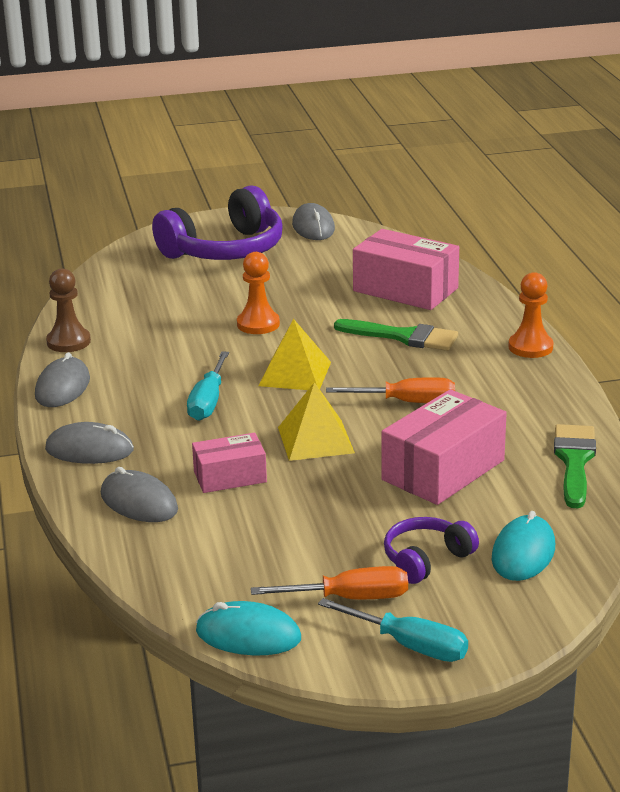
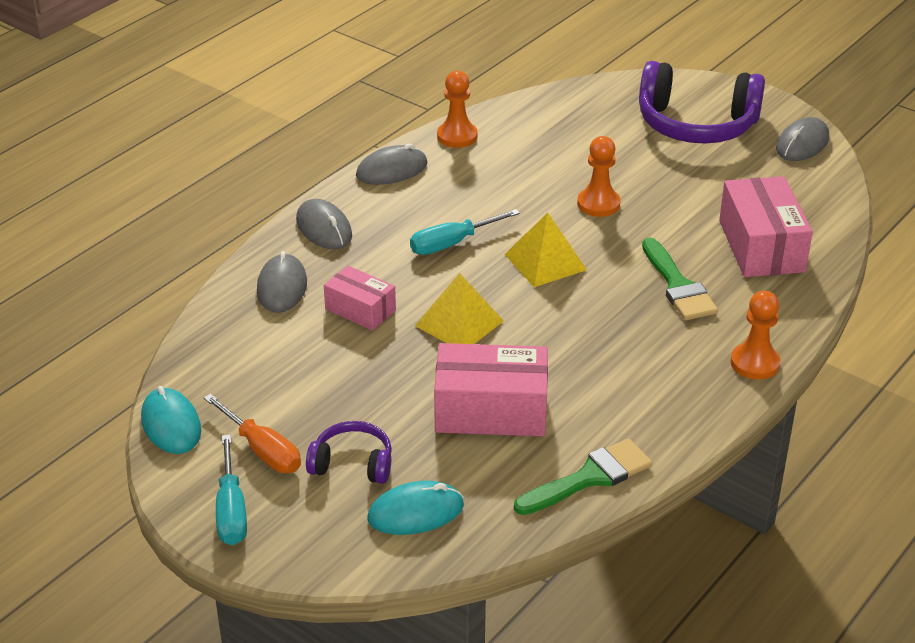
camera: 50 degrees right, 10 degrees up
(68, 342) = (457, 136): brown pawn -> orange pawn
(406, 402) = (572, 340): orange screwdriver -> none

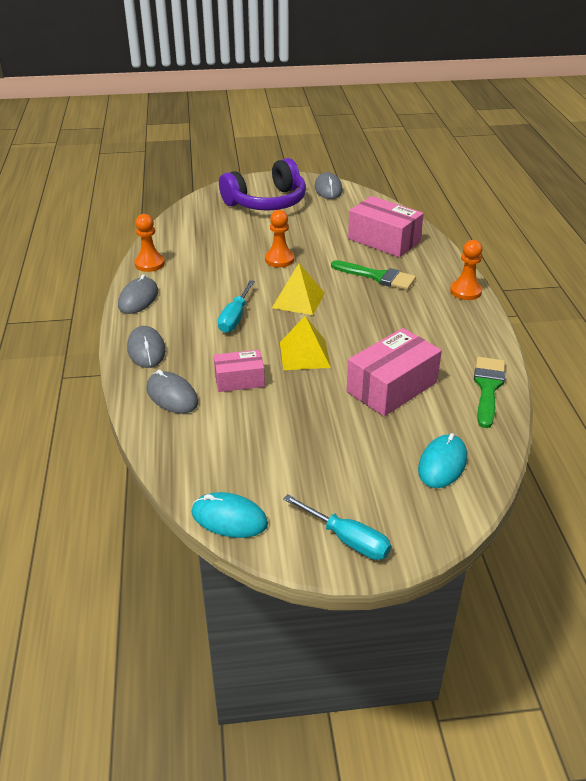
camera: 45 degrees left, 0 degrees up
(262, 450) = (308, 492): orange screwdriver -> none
(324, 228) = (146, 350): grey mouse -> grey mouse turned 60 degrees clockwise
(352, 464) = (370, 463): purple headphones -> none

